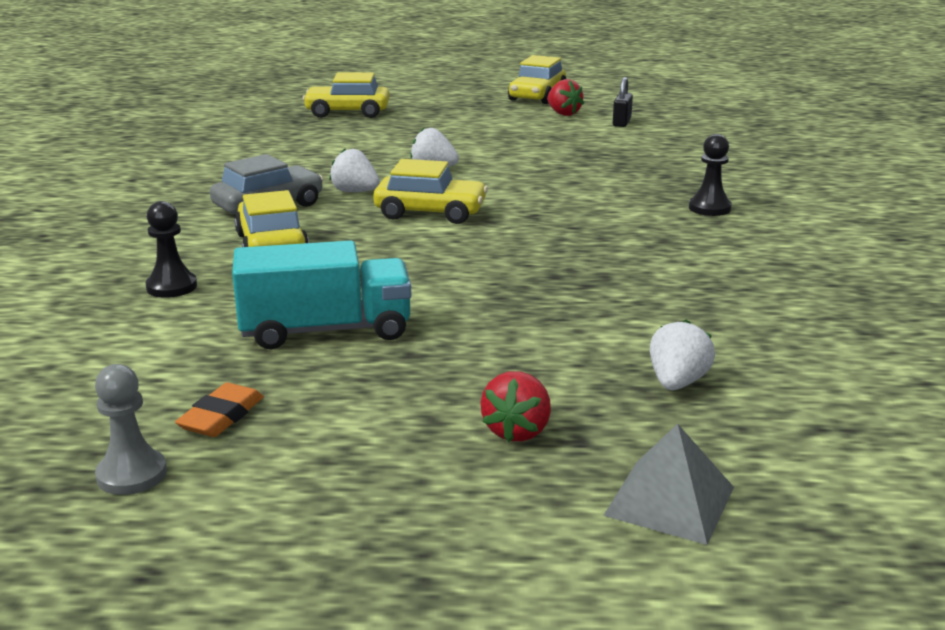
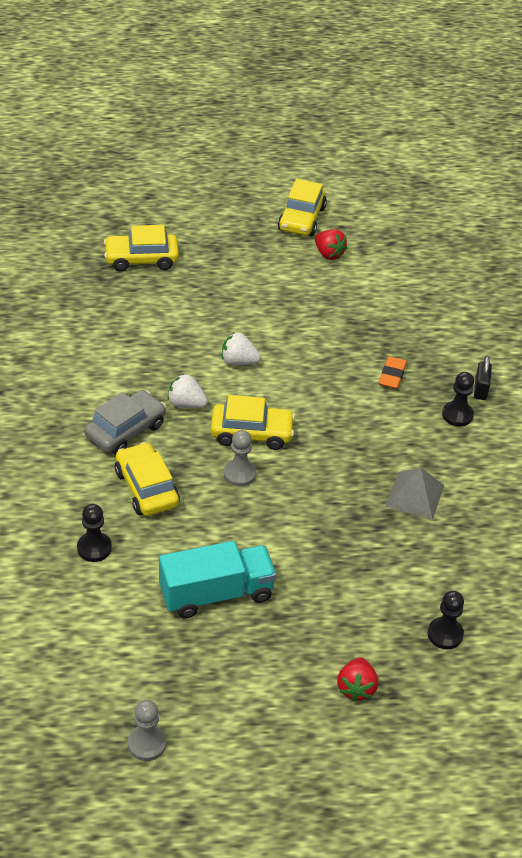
camera: 10 degrees left, 20 degrees up
(221, 416) = (179, 688): orange eraser -> orange eraser (392, 375)
(402, 239) = (239, 474): none -> grey pawn
(621, 122) = (380, 270): black padlock -> black padlock (480, 389)
(669, 501) = (446, 741): grey pyramid -> grey pyramid (415, 495)
(677, 383) = (445, 634): white strawberry -> black pawn

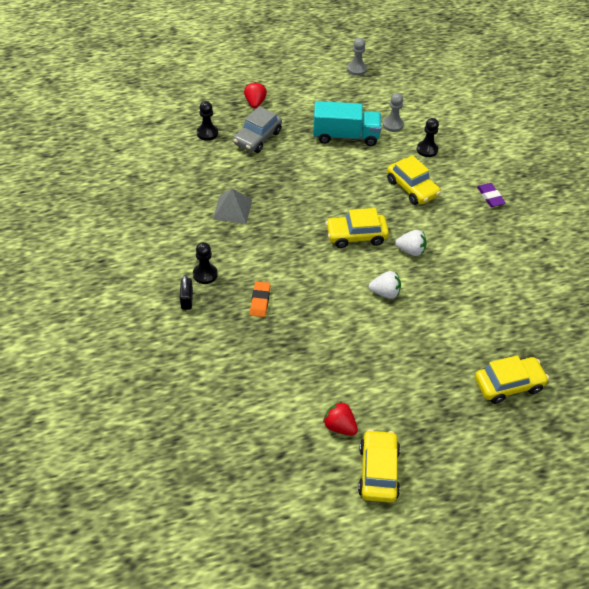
camera: 170 degrees right, 5 degrees up
(39, 458) = (490, 197): none -> purple eraser
(125, 430) = (444, 224): grey car -> grey car (257, 138)
(216, 593) = (345, 136): turquoise truck -> turquoise truck turned 150 degrees counterclockwise
(239, 474) = (355, 206): grey pawn -> grey pawn (393, 125)

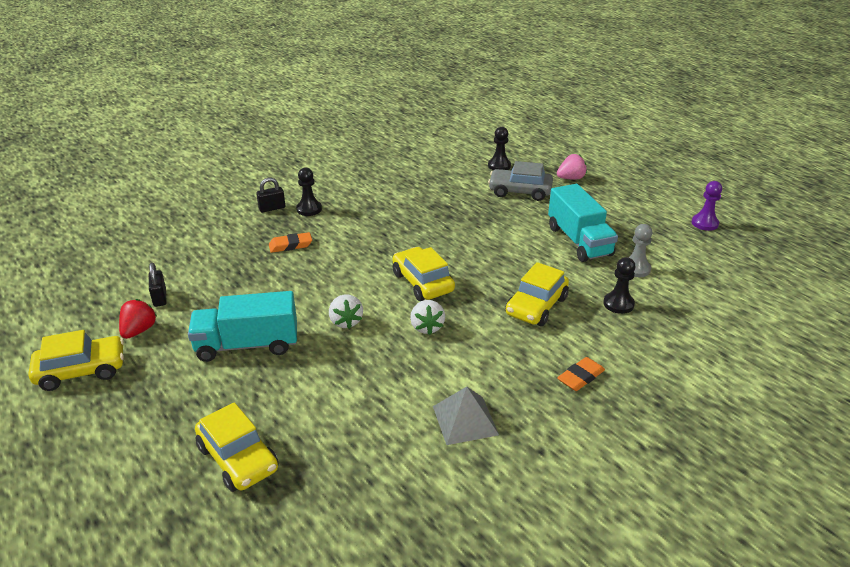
camera: 70 degrees right, 15 degrees down
(232, 209) = (405, 202): grey pyramid -> grey pyramid (465, 420)
(255, 103) = (571, 178): red strawberry -> pink strawberry
(297, 406) = (160, 298): none -> black padlock
(356, 69) = (704, 223): grey pawn -> purple pawn
(389, 357) = (247, 345): none -> turquoise truck
(490, 197) = (580, 377): purple eraser -> orange eraser

